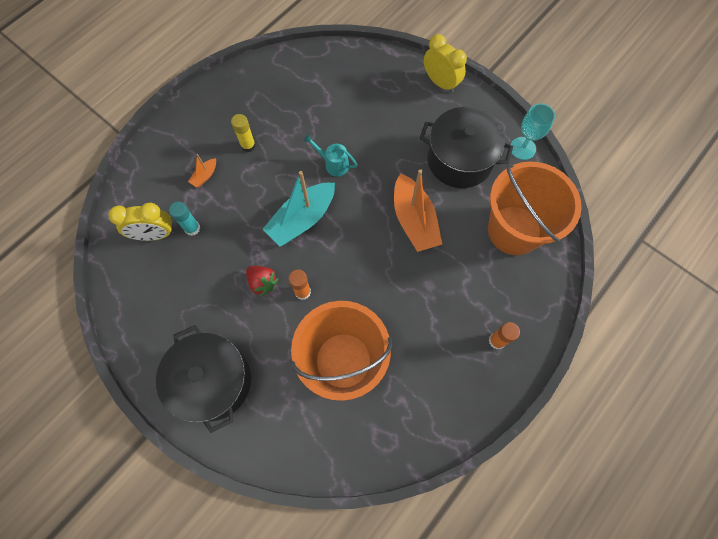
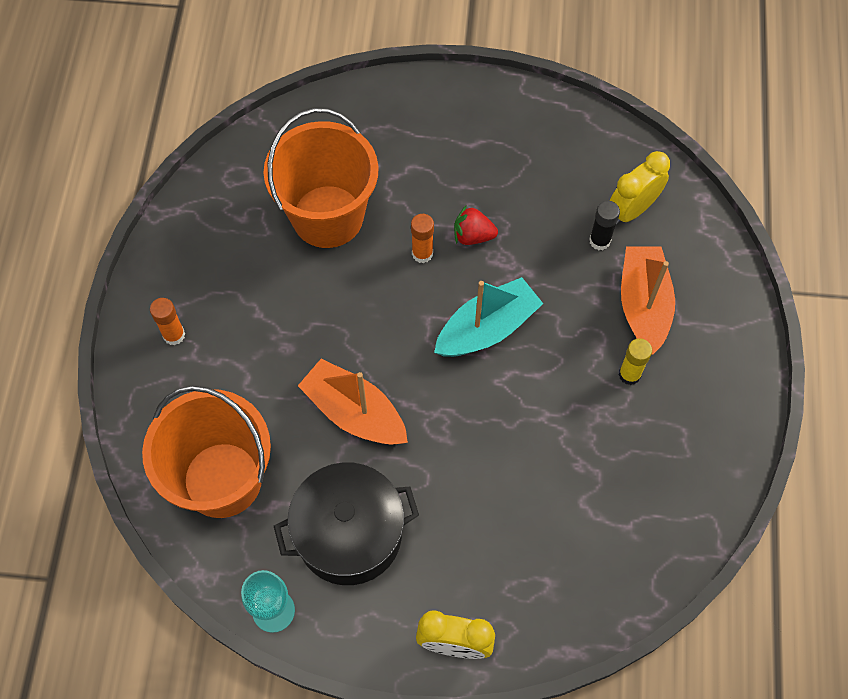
camera: 145 degrees right, 5 degrees down
(192, 228) = (599, 241): turquoise glue stick -> black glue stick
(205, 176) = (643, 305): orange boat -> orange boat, size x2.26
(213, 381) = (442, 123): black pot -> none
(302, 219) = (487, 328): turquoise boat -> turquoise boat turned 45 degrees clockwise
(333, 164) = (506, 420): turquoise watering can -> none

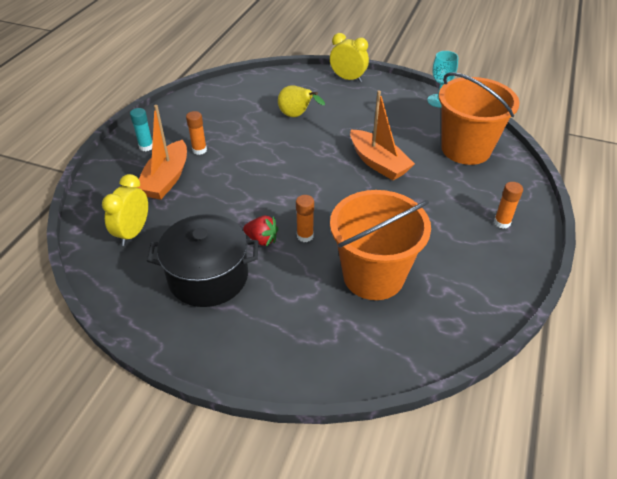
camera: 165 degrees left, 20 degrees down
(349, 534) = (392, 118): black pot -> black pot (208, 276)
(487, 328) = (276, 186): turquoise boat -> none
(512, 498) = (297, 116): none -> yellow pear
(599, 241) = (170, 218): black glue stick -> none
(629, 374) = (199, 150): yellow glue stick -> orange glue stick
(632, 209) = (133, 232): yellow clock -> yellow clock turned 135 degrees clockwise
(712, 362) = (146, 147): none -> turquoise glue stick

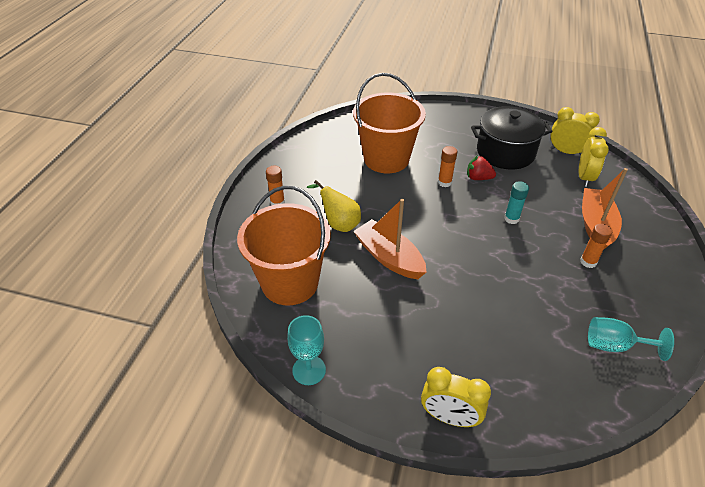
camera: 175 degrees right, 0 degrees up
(126, 272) = (566, 152): none -> yellow clock
(146, 147) = (649, 262): turquoise glue stick -> turquoise glue stick (511, 219)
(221, 101) = (614, 345): none -> turquoise goblet
(297, 116) = (500, 324): yellow pear -> yellow pear (339, 224)

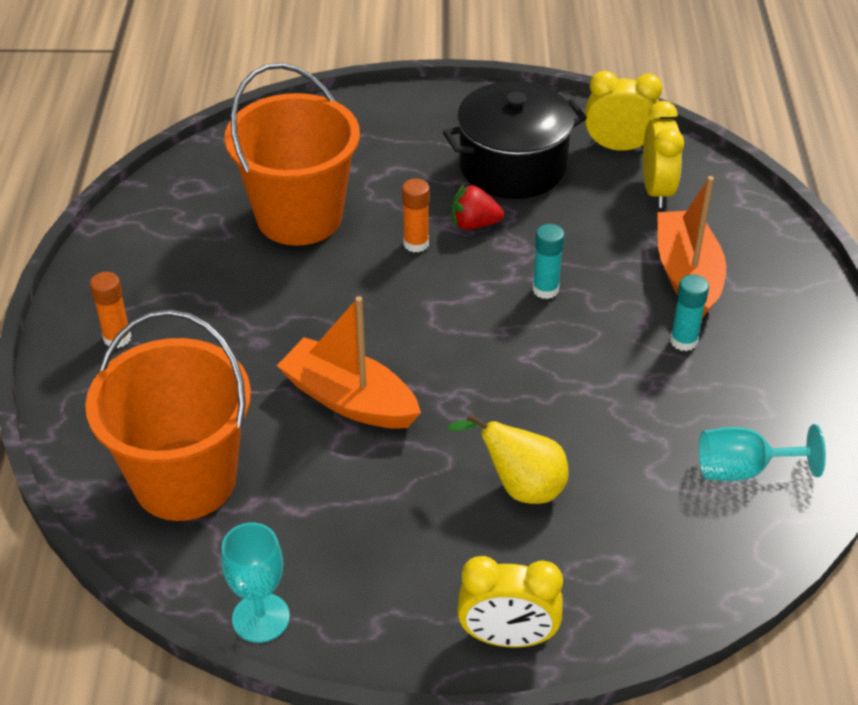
camera: 15 degrees left, 0 degrees up
(339, 224) = (244, 356): yellow pear -> yellow pear (520, 487)
(588, 262) = (683, 341): orange glue stick -> turquoise glue stick

